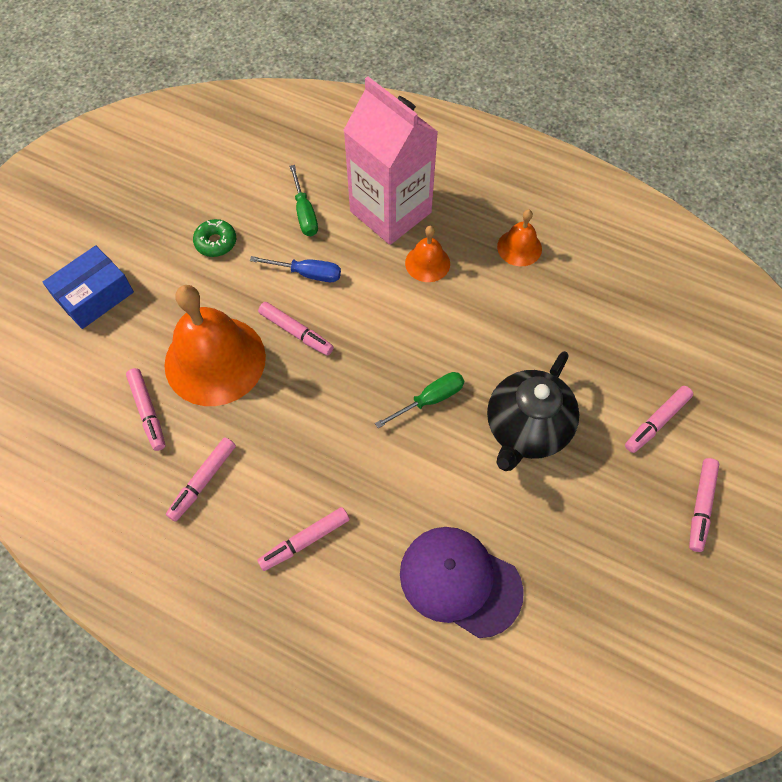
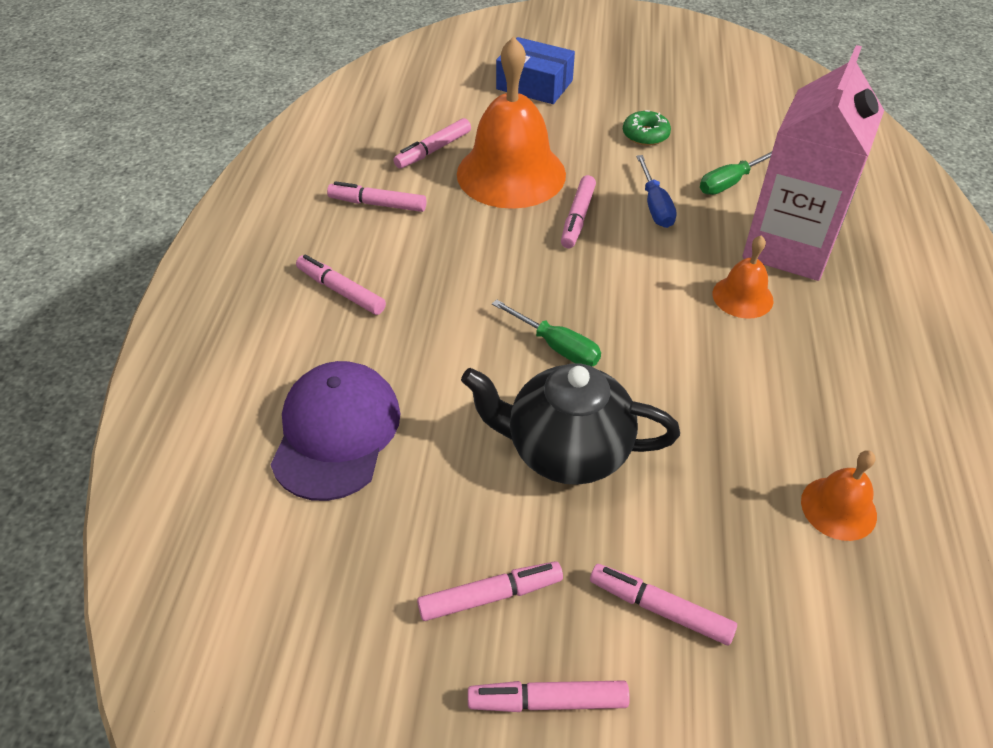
camera: 70 degrees right, 15 degrees down
(519, 247) = (836, 379): orange bell -> orange bell (838, 508)
(625, 515) = (490, 596): none -> pink marker

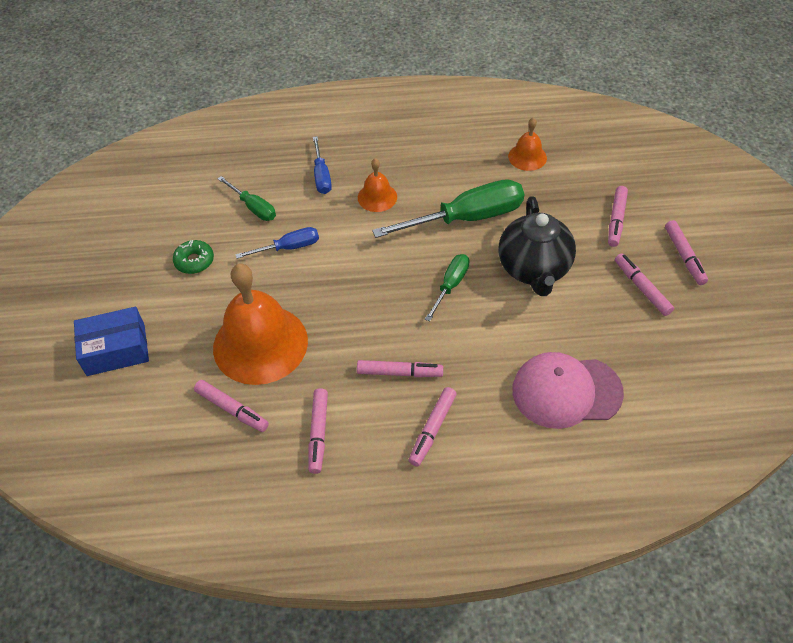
camera: 100 degrees left, 5 degrees up
(336, 433) = (566, 391): purple cap -> pink cap
(534, 85) = (116, 349): blue box -> blue box turned 60 degrees clockwise
(577, 218) = (312, 292): pink marker -> pink marker (400, 373)
(688, 390) = (467, 218): none -> green screwdriver
(789, 247) = (321, 176): pink carton -> blue screwdriver

